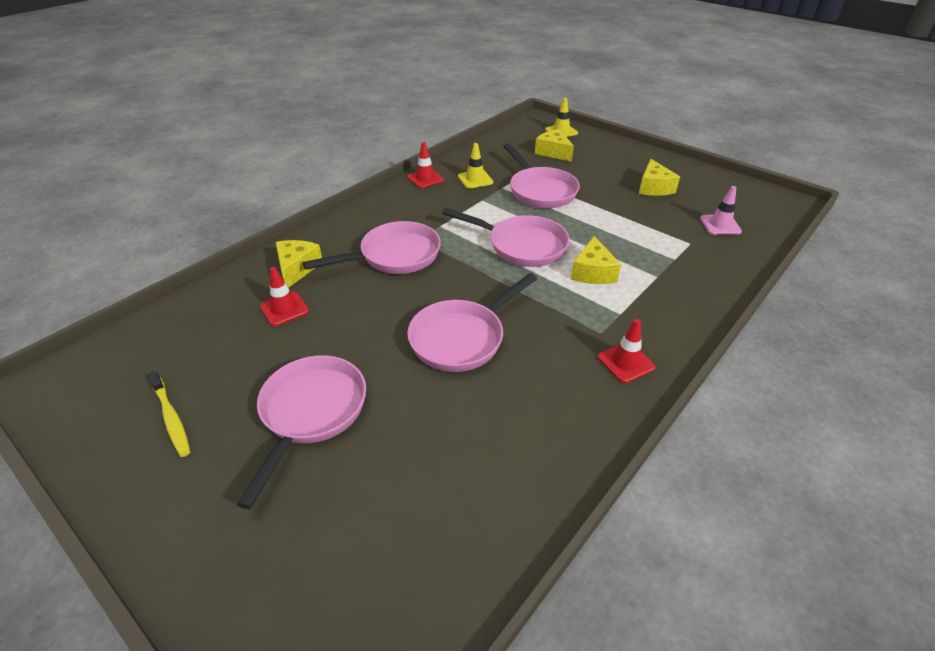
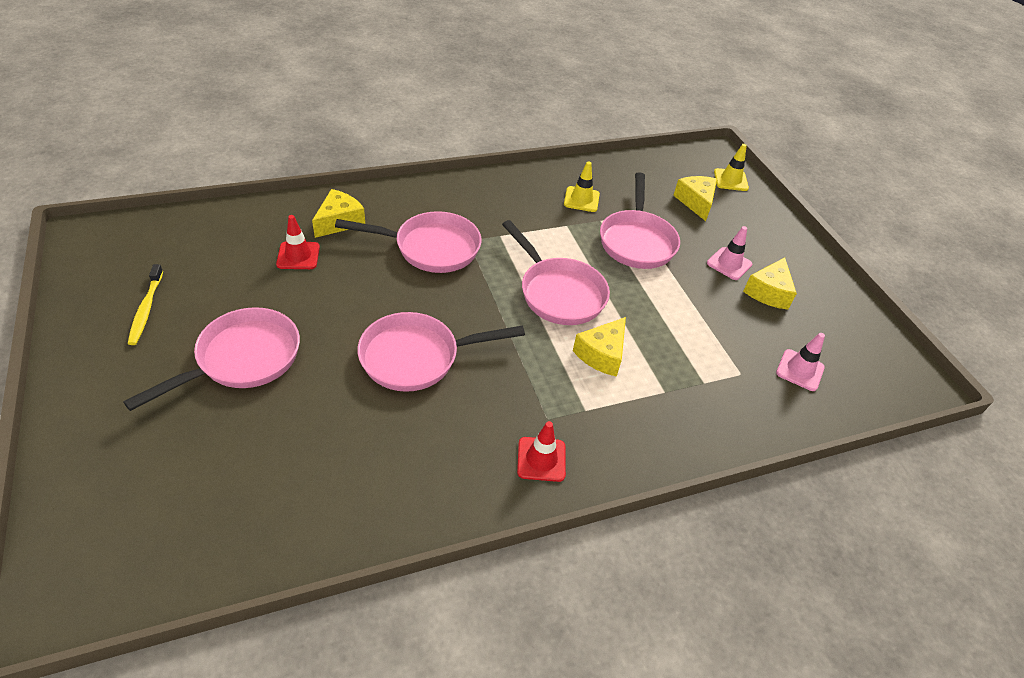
camera: 25 degrees right, 5 degrees up
(425, 179) = (533, 178): red traffic cone -> none
(613, 181) = (729, 264): none -> pink traffic cone

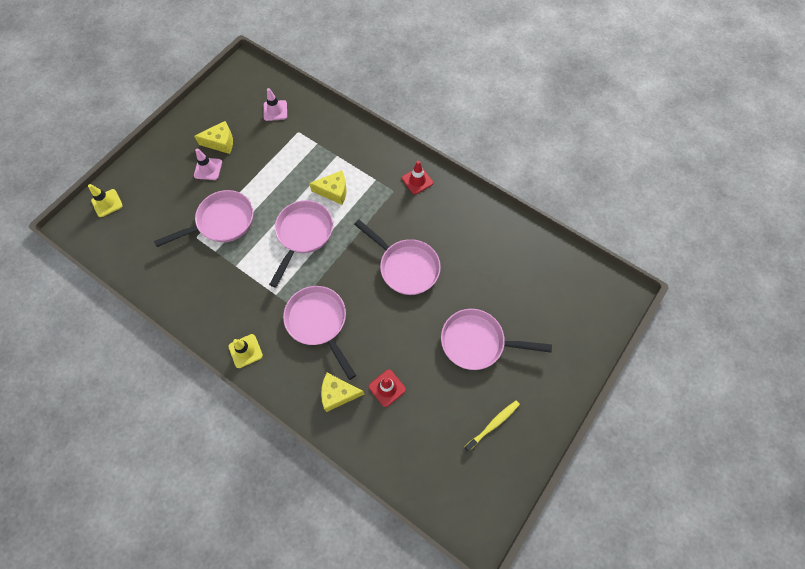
camera: 120 degrees left, 20 degrees up
(581, 199) = (199, 273): yellow traffic cone -> yellow traffic cone (245, 351)
(696, 202) = (151, 211): yellow cheese -> none

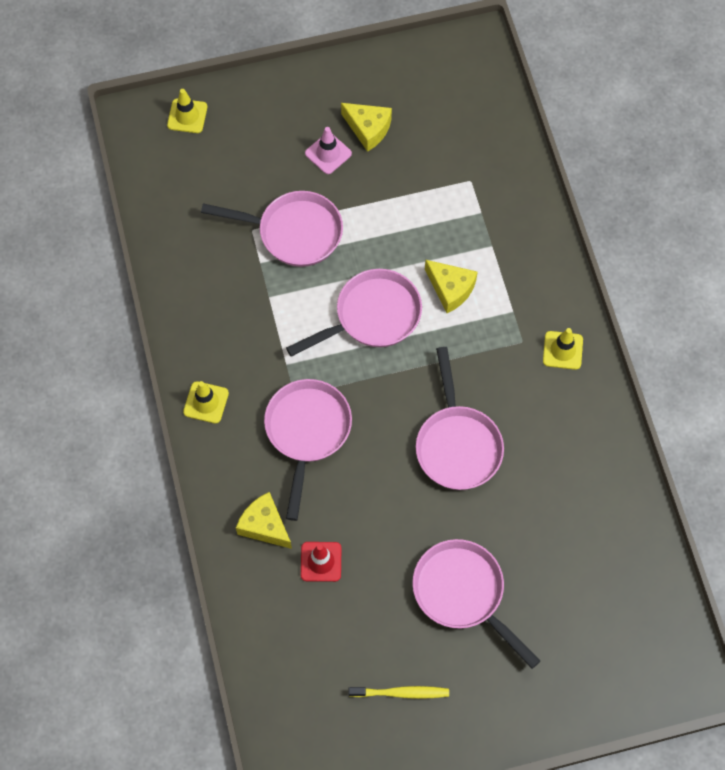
camera: 40 degrees right, 0 degrees up
(275, 110) = (465, 132): pink traffic cone -> none
(417, 180) = (562, 350): red traffic cone -> yellow traffic cone

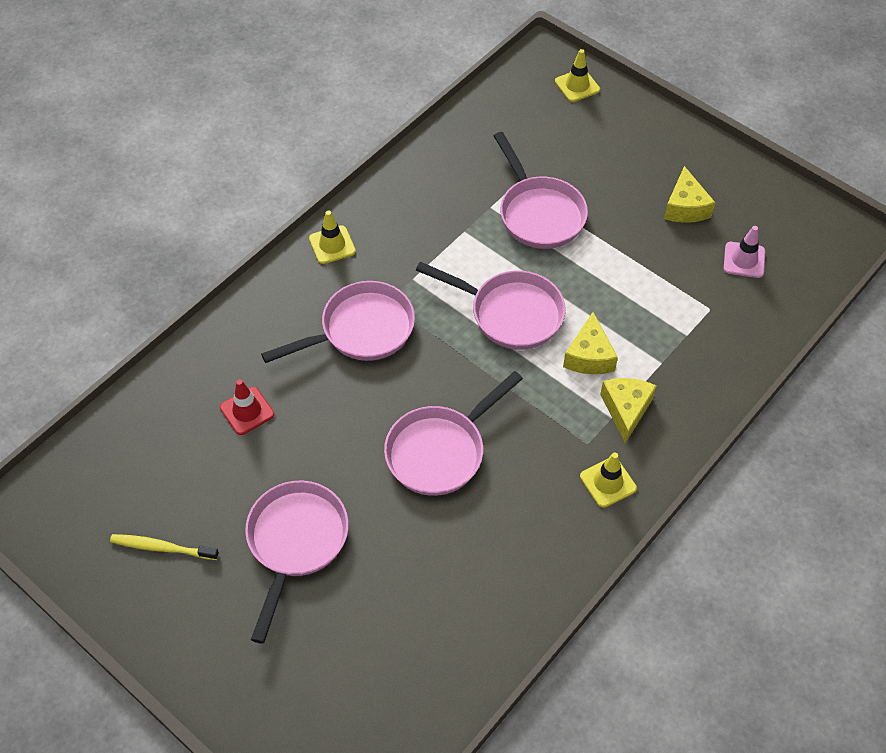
camera: 55 degrees right, 10 degrees down
(264, 525) = (251, 350): yellow cheese -> yellow cheese (626, 409)
(328, 153) = (634, 193): pink traffic cone -> pink traffic cone (744, 260)
(400, 693) = (162, 548): yellow toothbrush -> yellow toothbrush turned 135 degrees clockwise

